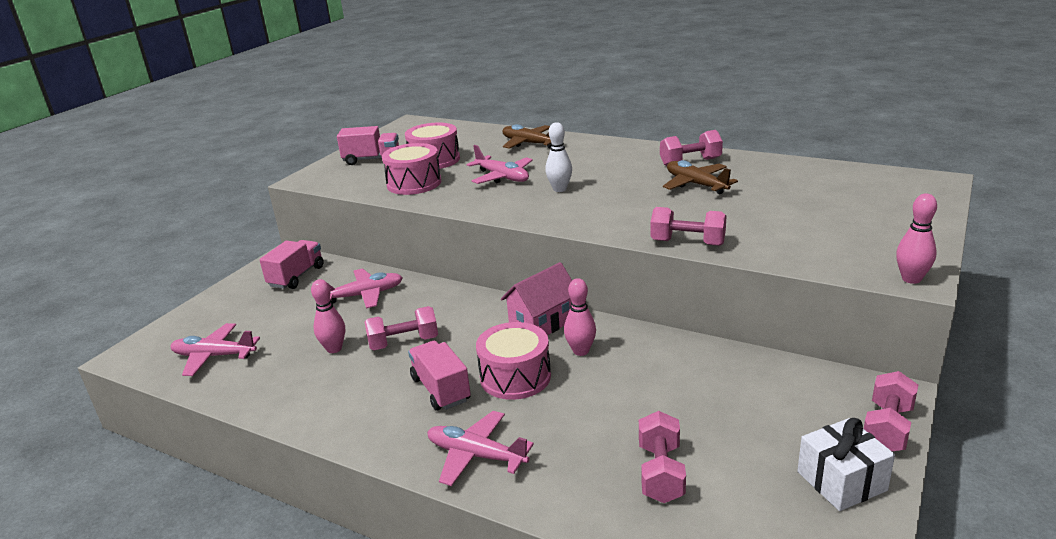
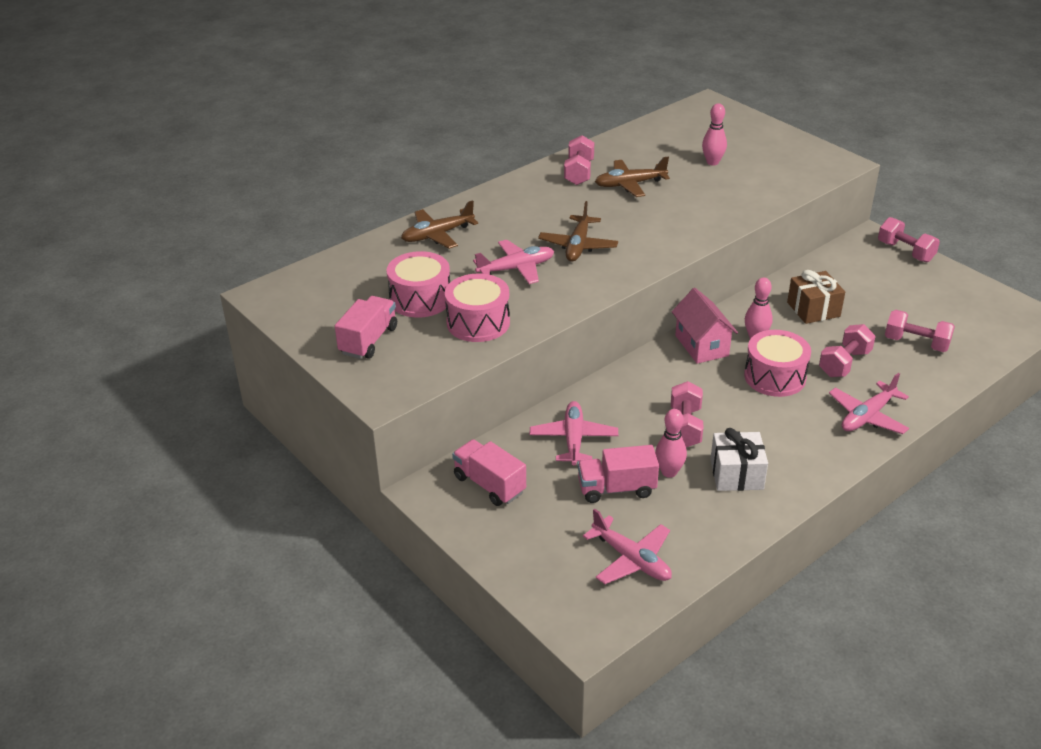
camera: 70 degrees left, 10 degrees up
(214, 356) = (631, 559): pink plane -> pink plane turned 75 degrees counterclockwise
(441, 389) = (772, 418): pink truck -> pink truck (616, 488)
(560, 189) = (578, 246): white bowling pin -> brown plane
(668, 378) = (813, 309): none -> brown gift
(687, 243) = (735, 219): pink dumbbell -> pink dumbbell (844, 363)
(841, 481) = (946, 284): white gift -> white gift (736, 474)
(911, 279) = (842, 164): pink bowling pin -> pink bowling pin (712, 162)

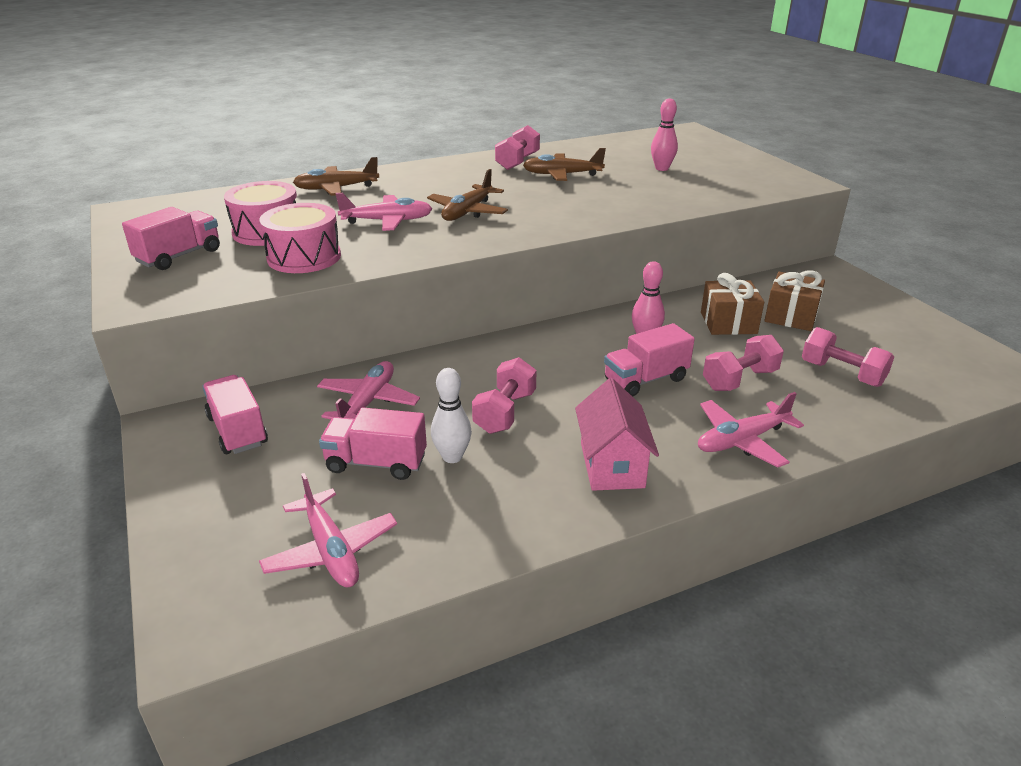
camera: 15 degrees right, 5 degrees down
(669, 472) = (452, 457): pink bowling pin -> white bowling pin
(701, 345) = (578, 337): pink house -> pink house (612, 465)
(736, 474) = (534, 475): white gift -> none
(775, 377) = (645, 379): pink drum -> pink truck
(859, 294) = (791, 316): none -> brown gift
(905, 252) = (865, 287): pink dumbbell -> none

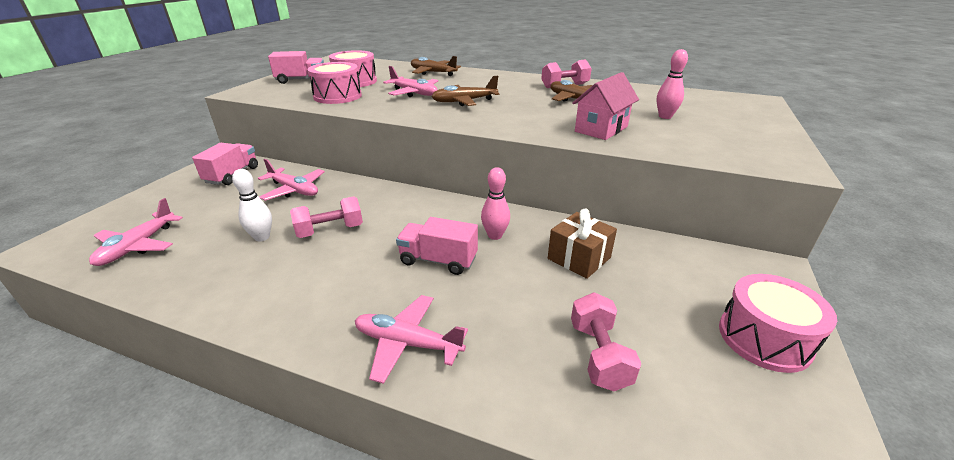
camera: 45 degrees right, 0 degrees up
(368, 402) = (294, 190): pink plane -> pink plane turned 60 degrees clockwise
(376, 463) = (234, 219): pink truck -> none
(612, 465) = (307, 297): pink house -> pink house (601, 129)
(739, 380) = (500, 301): pink dumbbell -> none
(791, 316) = (647, 283): brown gift -> none
(887, 315) = (764, 338): none -> pink drum

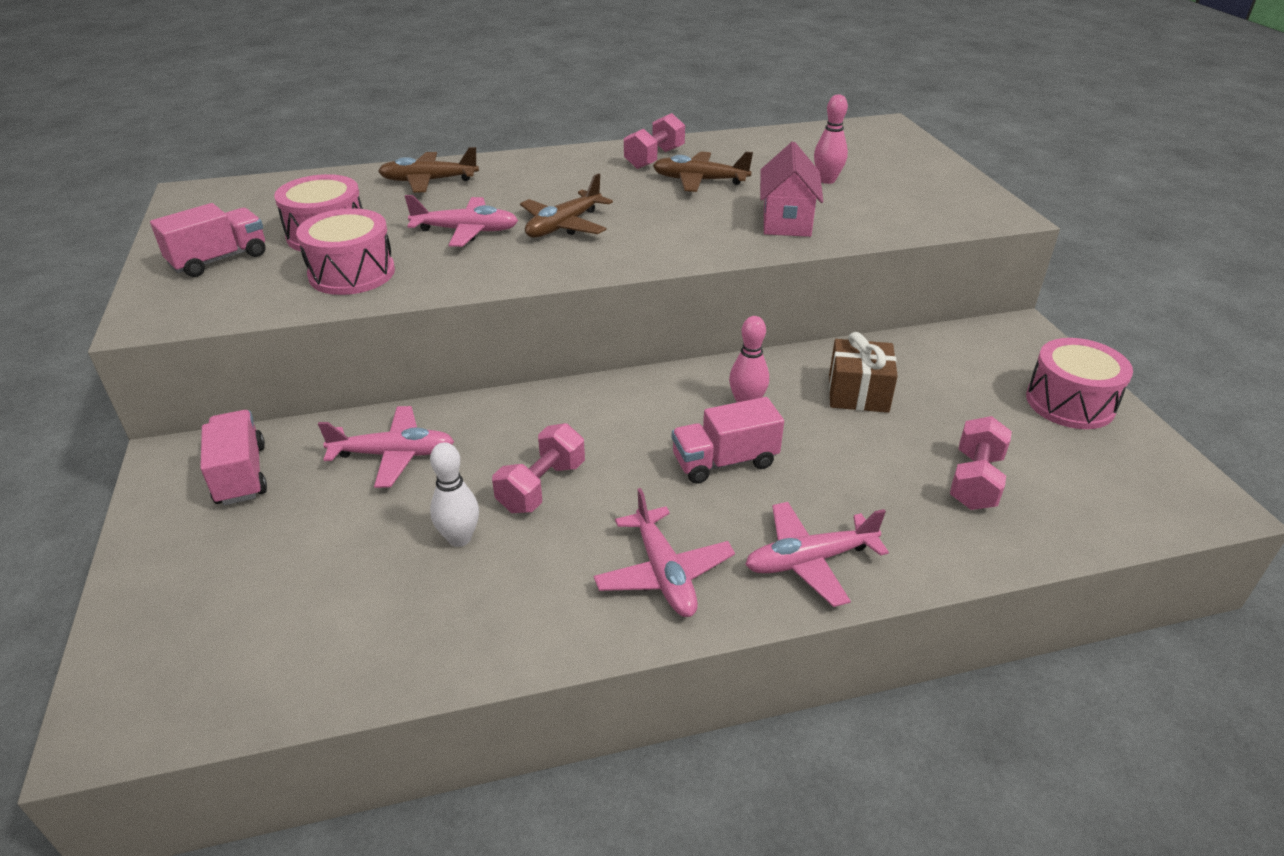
camera: 35 degrees left, 5 degrees up
(138, 246) = (282, 641): pink plane -> pink plane (663, 573)
(599, 355) = (975, 481): pink dumbbell -> pink dumbbell turned 60 degrees clockwise

